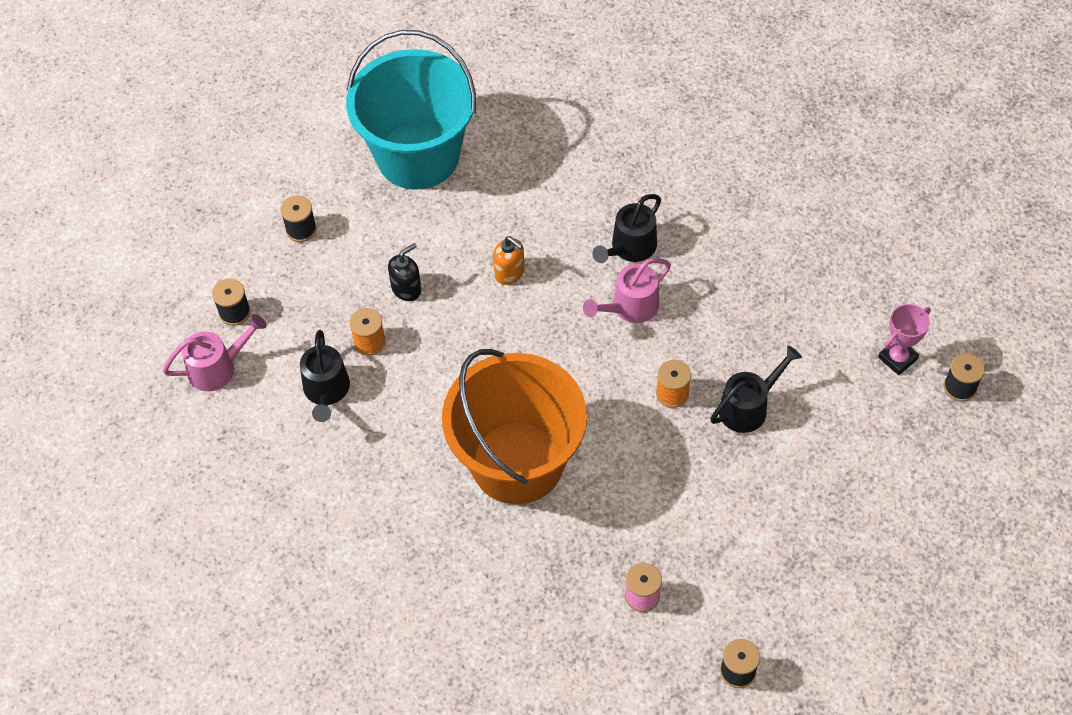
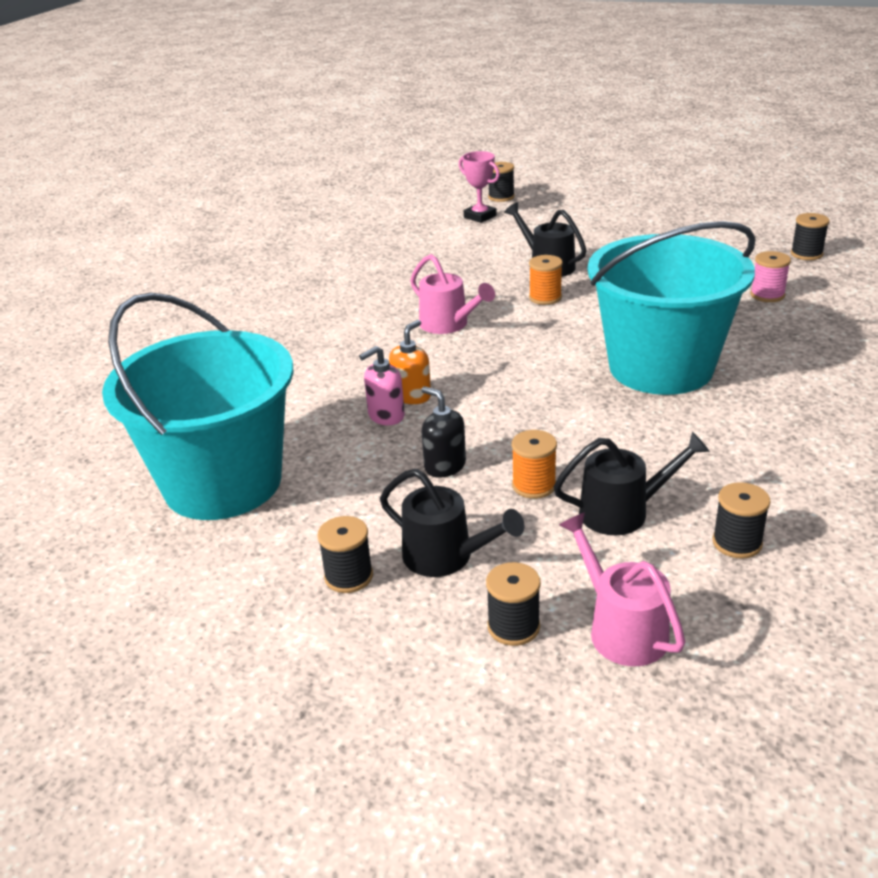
camera: 95 degrees left, 25 degrees down
(277, 452) = (737, 543): none -> black spool
(483, 254) = (386, 416): none -> pink soap dispenser
(517, 462) = (660, 367): orange bucket -> turquoise bucket
(630, 248) = (373, 330): black watering can -> black watering can (446, 557)

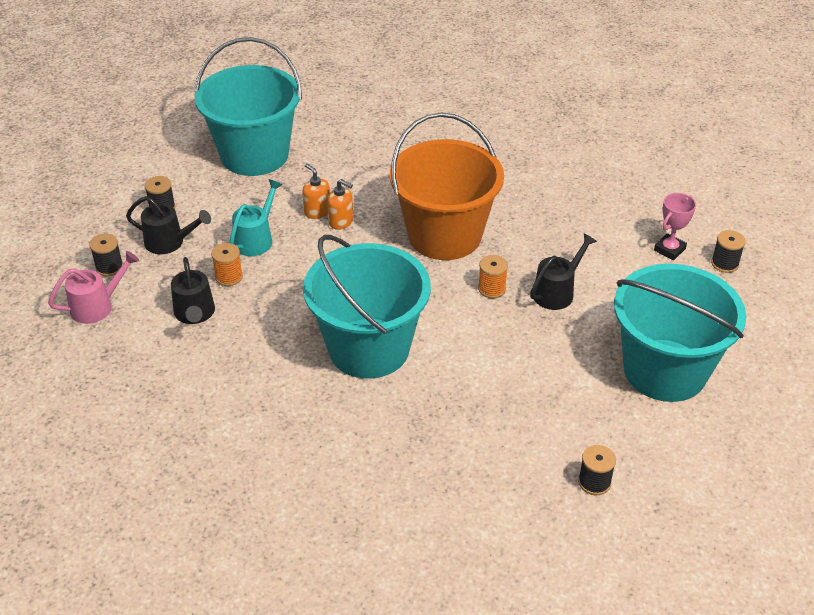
camera: 85 degrees right, 10 degrees up
(386, 416) = (317, 211): pink soap dispenser -> orange soap dispenser
(444, 466) = (256, 239): black soap dispenser -> turquoise watering can
(446, 557) = (170, 242): black watering can -> black watering can turned 105 degrees counterclockwise
(449, 324) = (444, 235): pink watering can -> orange bucket
(651, 224) = (665, 370): none -> turquoise bucket
(737, 543) = (155, 361): black spool -> none
(767, 295) = (497, 434): pink spool -> none

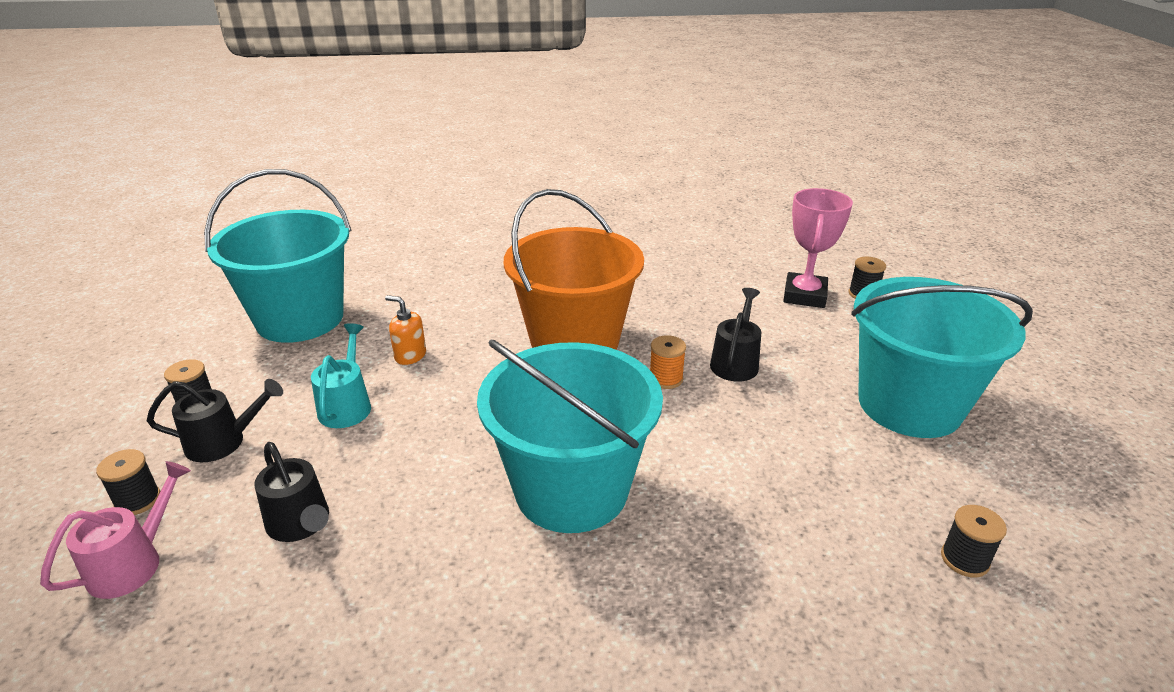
camera: 25 degrees left, 10 degrees down
(229, 277) = (330, 460): orange spool -> none
(341, 221) = (446, 358): orange soap dispenser -> none
(669, 249) = (804, 295): pink trophy -> pink trophy, size x1.59

